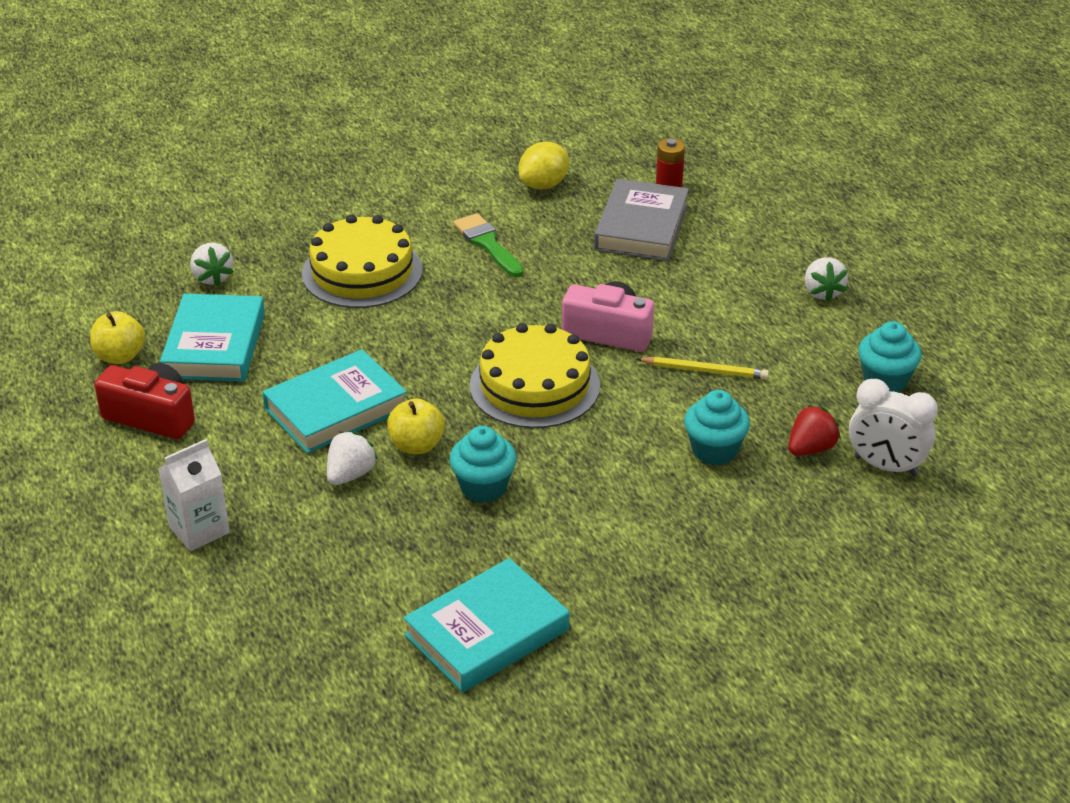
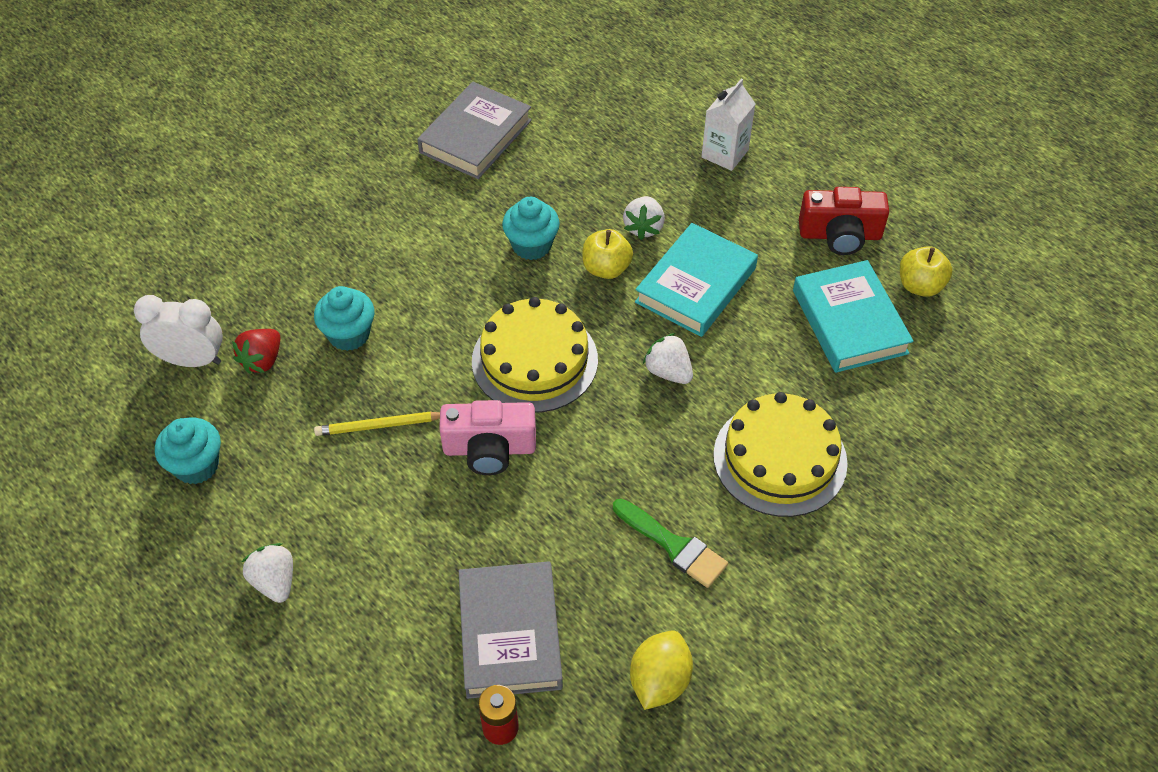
camera: 160 degrees right, 15 degrees up
(212, 277) = (920, 404): white strawberry -> white strawberry (668, 372)
(487, 632) = (475, 136): turquoise book -> grey book

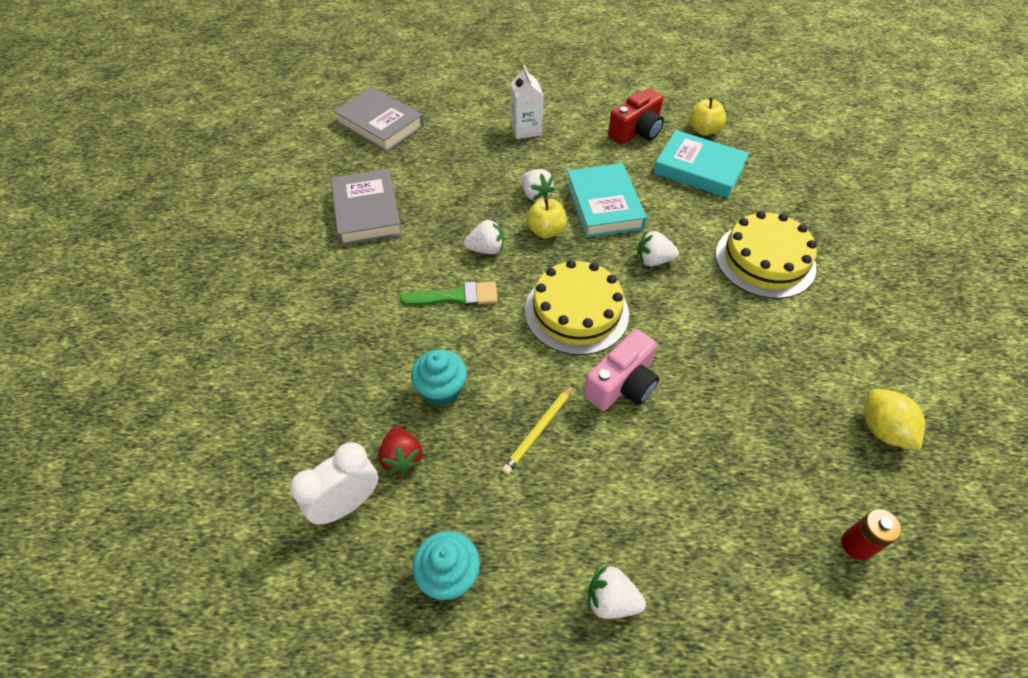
camera: 45 degrees left, 0 degrees up
(510, 634) = (783, 482): grey book -> grey book (380, 124)
(531, 245) = (486, 249): turquoise cupcake -> white strawberry
(673, 545) = (785, 349): green brush -> green brush (456, 296)

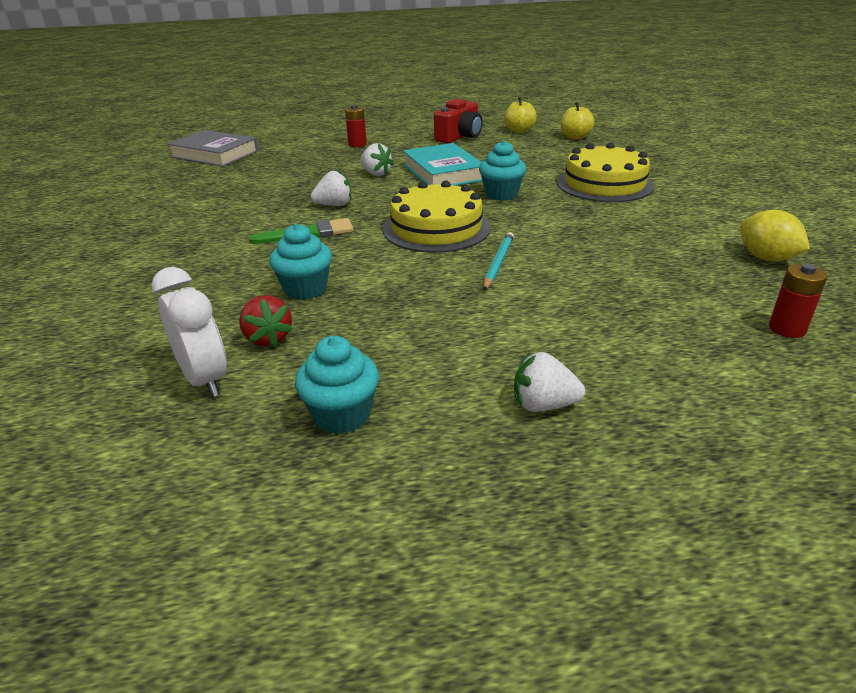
camera: 10 degrees left, 20 degrees down
(347, 504) = (204, 379): white clock -> white clock turned 105 degrees clockwise
(367, 212) = (207, 198): grey book -> none
(526, 129) = (357, 144): white carton -> red battery
(539, 430) = (420, 301): yellow pencil -> none
(545, 231) = (391, 190): yellow apple -> yellow apple (575, 137)
(622, 384) = (498, 263): pink camera -> turquoise pencil
(653, 260) = (501, 194): white strawberry -> turquoise cupcake
(699, 169) = (523, 148): turquoise book -> none

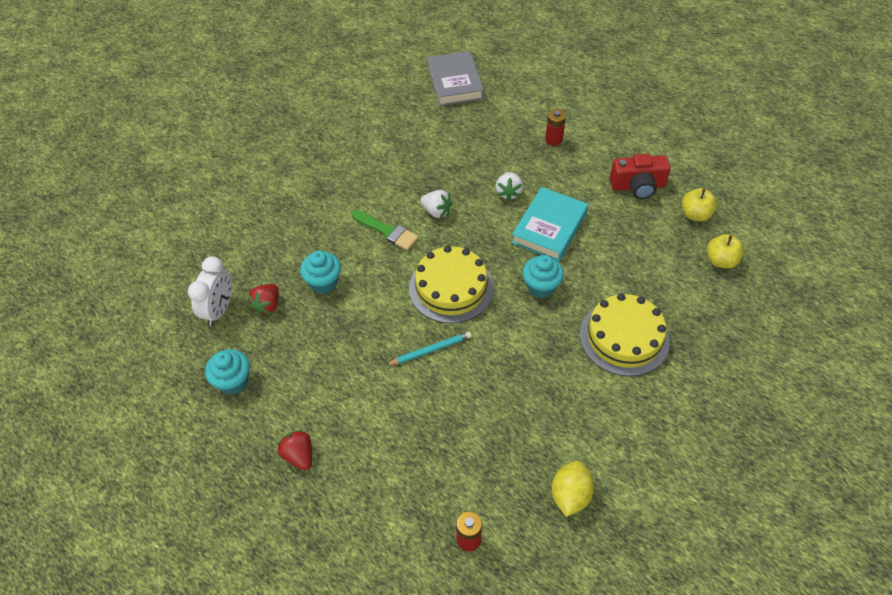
camera: 50 degrees right, 20 degrees up
(543, 405) = (299, 456): white strawberry -> red strawberry

